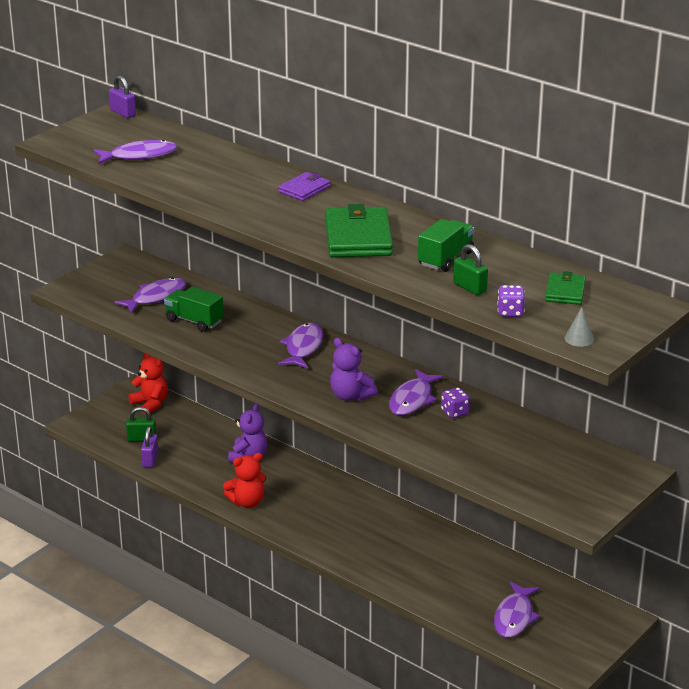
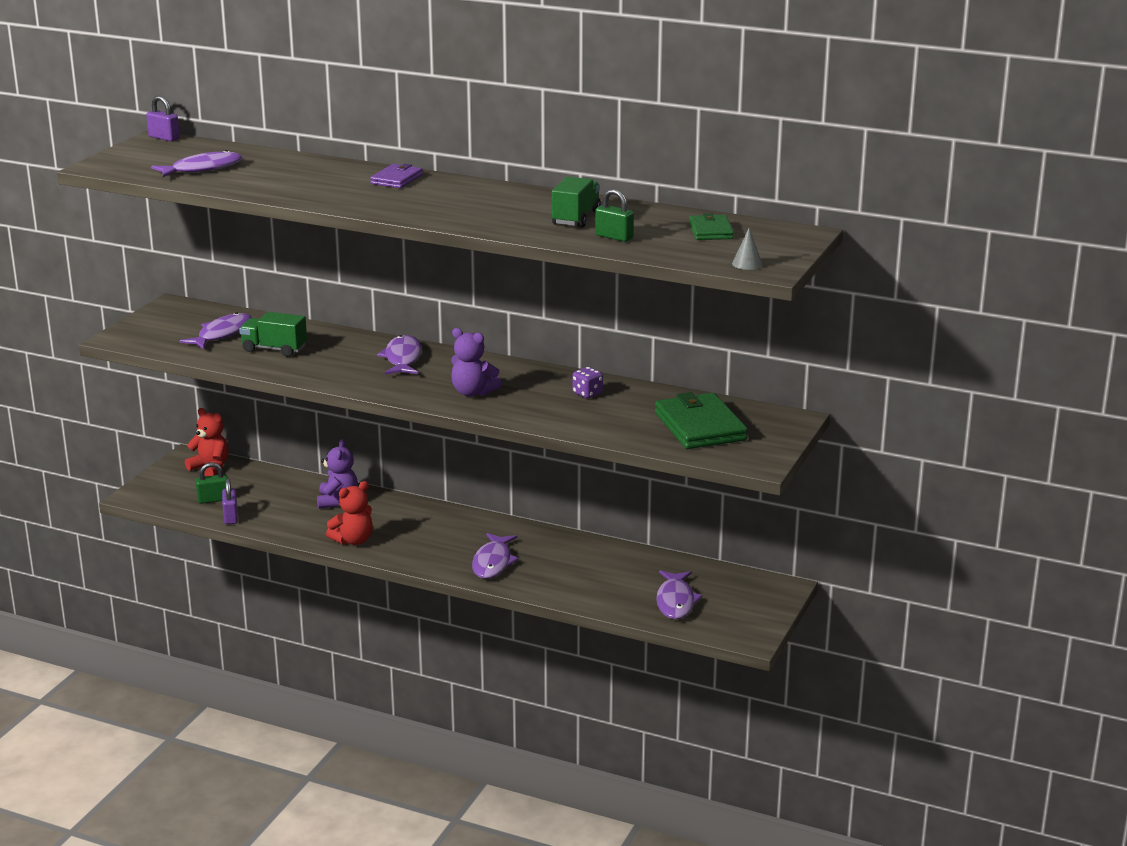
camera: 15 degrees left, 5 degrees down
(358, 237) = (476, 210): green wallet -> green wallet (700, 427)
(412, 399) = (539, 388): purple fish -> purple fish (493, 562)
(510, 312) = (666, 251): purple dice -> none

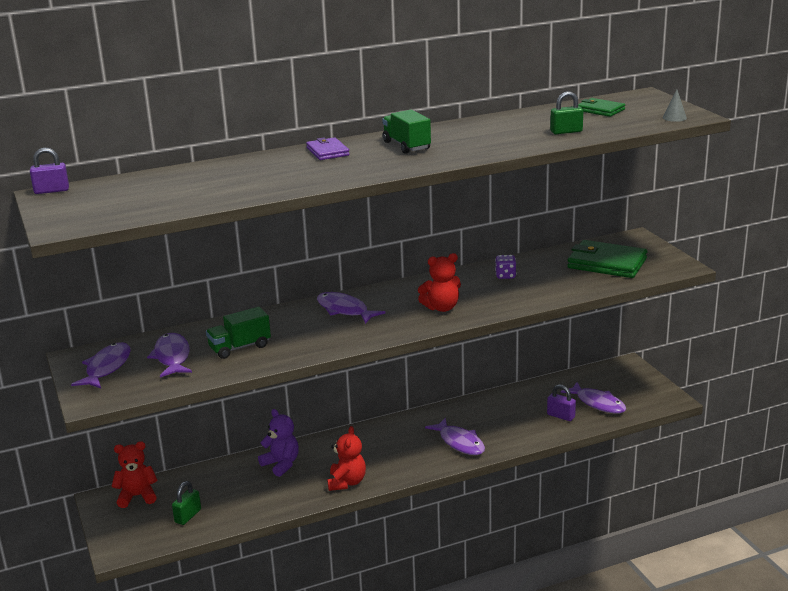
camera: 45 degrees left, 0 degrees up
(202, 169) = (159, 197): purple fish -> purple fish (106, 367)
(231, 517) = (227, 520): purple padlock -> purple padlock (561, 416)
(473, 392) = (441, 308): purple teddy bear -> red teddy bear
(576, 218) = (511, 131): green truck -> green truck (406, 146)

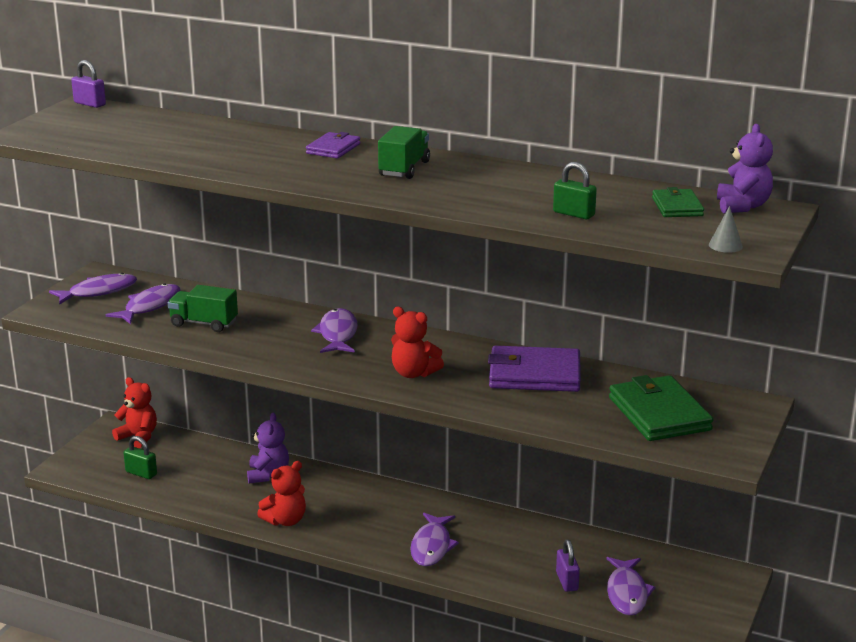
camera: 45 degrees right, 0 degrees up
(188, 516) = (141, 473): green padlock -> green padlock turned 45 degrees clockwise
(505, 276) = (534, 374): purple dice -> purple wallet
(626, 99) = (742, 206): none -> purple teddy bear

